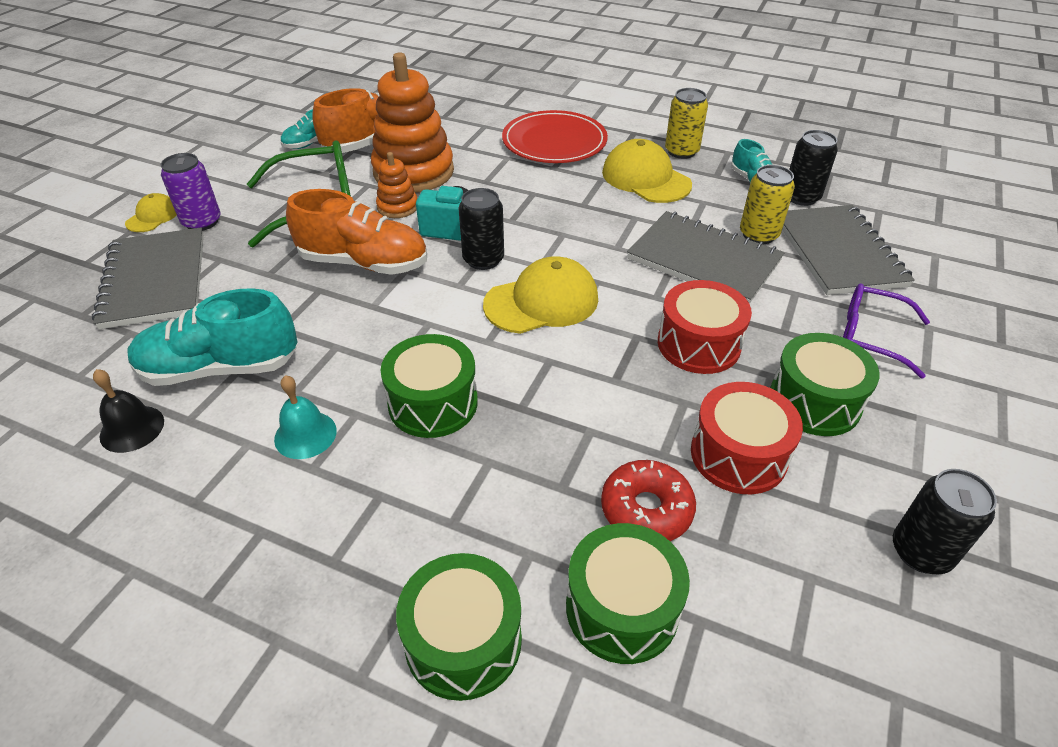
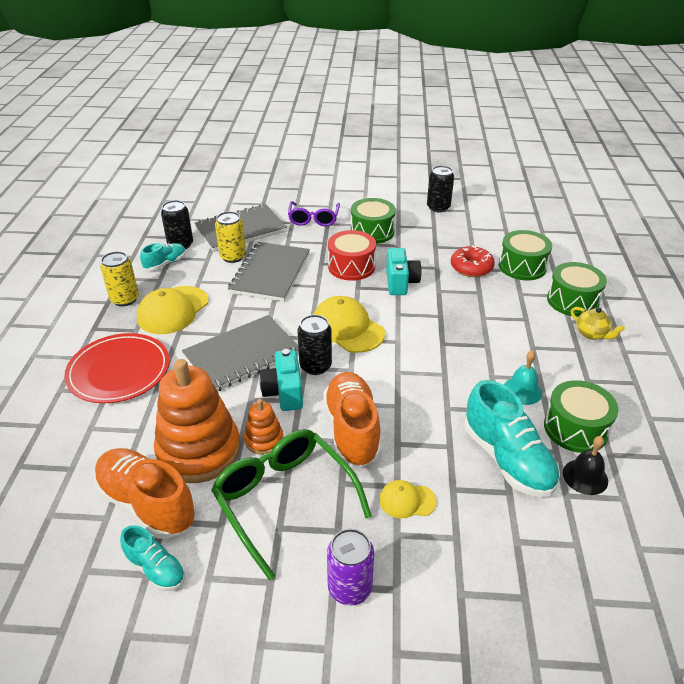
camera: 110 degrees left, 5 degrees down
(153, 216) = (361, 647): yellow cap -> yellow cap (407, 500)
(155, 280) = (451, 568): grey notebook -> grey notebook (242, 355)
(352, 612) = (592, 334): none -> yellow teapot
(433, 403) = (461, 348): green drum -> green drum (575, 428)
(630, 389) = (400, 283): none -> turquoise camera
(738, 455) = (421, 248): red drum -> none

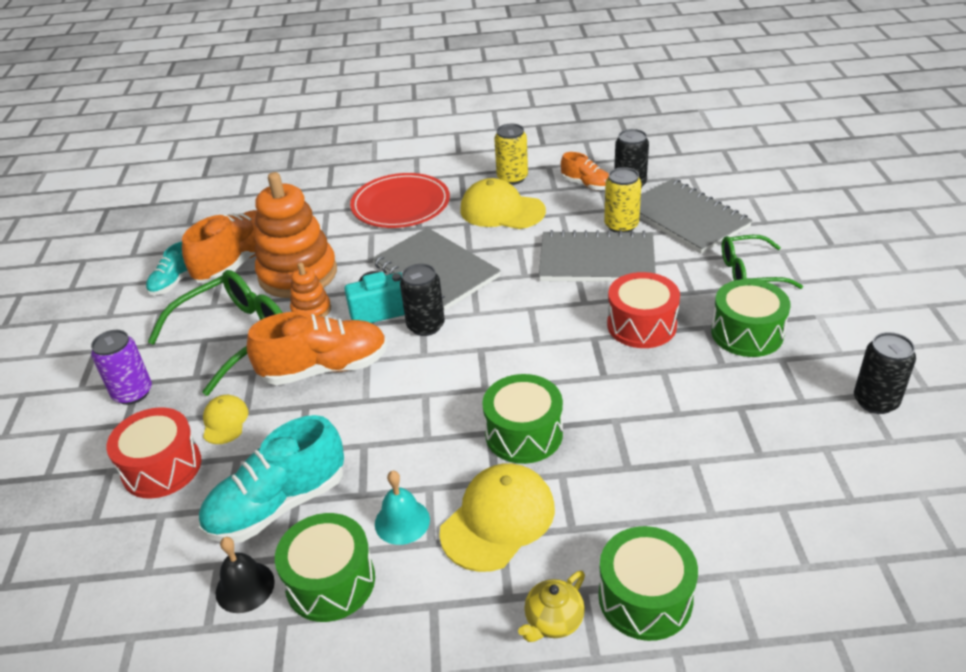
camera: 85 degrees right, 0 degrees up
(165, 263) = (586, 185): turquoise shoe -> orange shoe
(313, 219) = (749, 272): purple glasses -> green glasses
(347, 328) = (501, 340): yellow cap -> yellow cap (498, 520)
(400, 283) = (619, 378): turquoise camera -> none
(460, 547) = (162, 467): none -> red drum
(471, 267) = (695, 455): red donut -> none
(522, 266) = (729, 524): green drum -> green drum (524, 434)

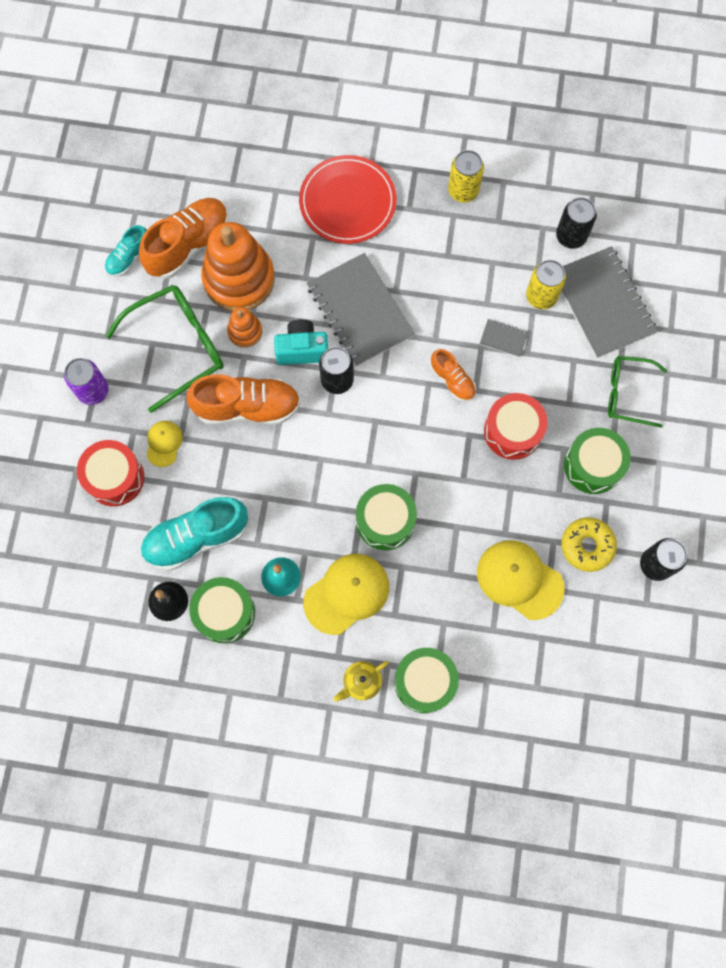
camera: 10 degrees right, 35 degrees up
(502, 210) = (440, 240): yellow cap -> yellow cap (519, 580)
(586, 185) = (530, 224): orange shoe -> orange shoe (452, 380)
(597, 260) = (503, 339): grey notebook -> grey notebook, size x0.42
(783, 402) = (587, 546): none -> yellow donut

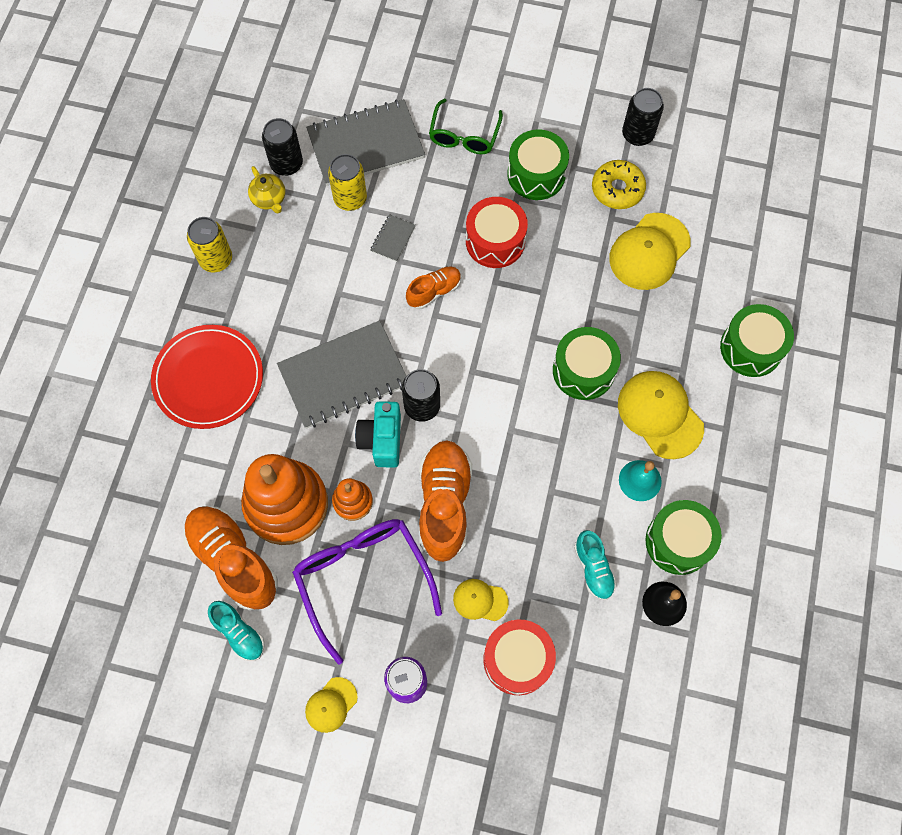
camera: 85 degrees left, 5 degrees down
(74, 334) = (331, 705): none -> yellow cap
(178, 347) = (362, 578): green glasses -> purple glasses
(196, 538) = (593, 568): turquoise shoe -> turquoise shoe, size x0.55
(361, 682) = (752, 408): yellow teapot -> yellow teapot (269, 199)

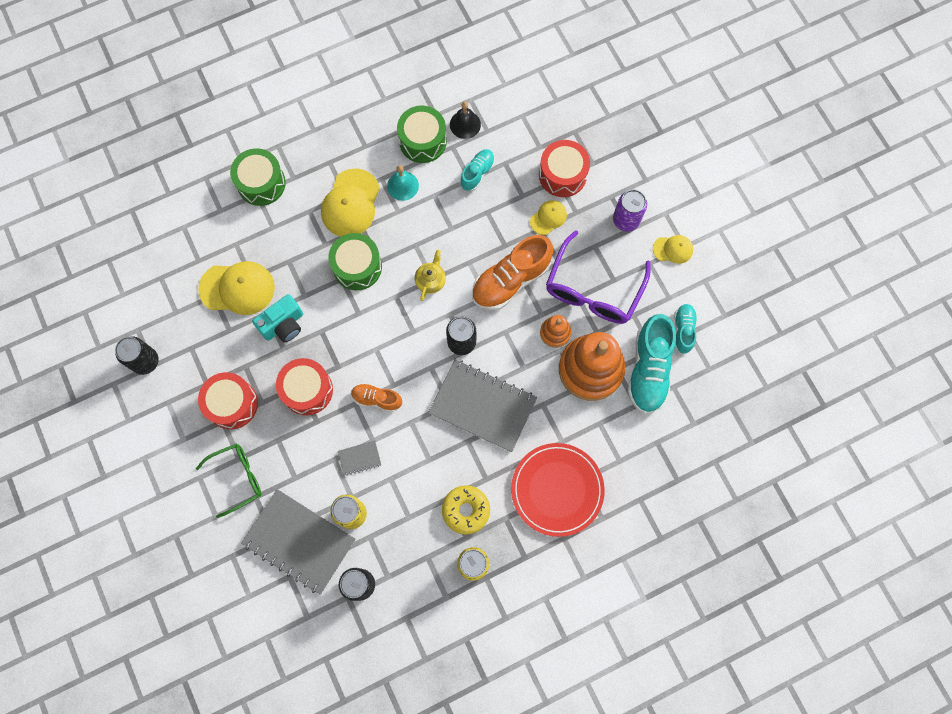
camera: 130 degrees left, 5 degrees up
(233, 560) = (649, 370): orange shoe -> turquoise shoe
(269, 199) = (398, 571): yellow teapot -> yellow teapot (431, 280)
(382, 440) = (503, 347): turquoise camera -> turquoise camera (283, 325)
(480, 600) = (548, 218): yellow cap -> yellow cap turned 105 degrees counterclockwise
(536, 174) = (232, 404): green drum -> red drum
(617, 189) = (203, 342): yellow donut -> yellow donut (466, 510)

